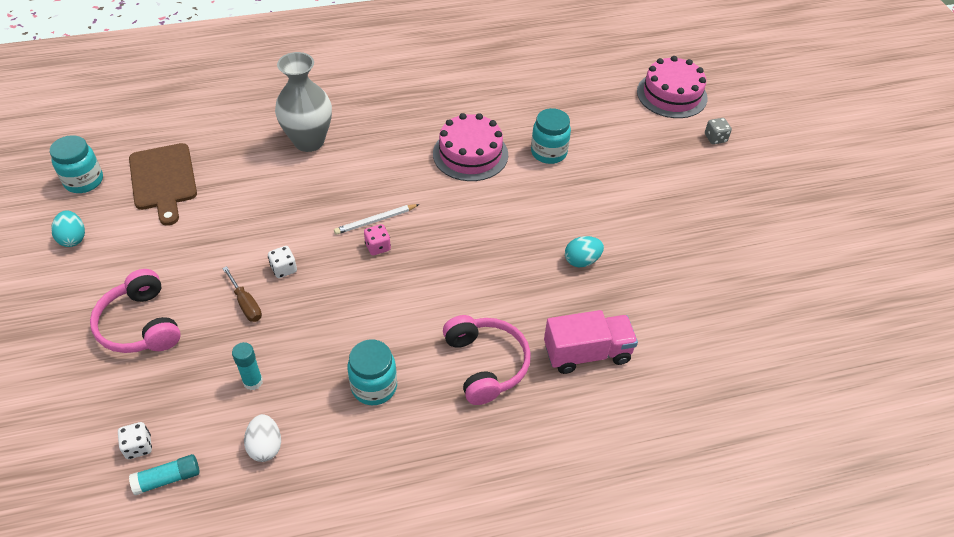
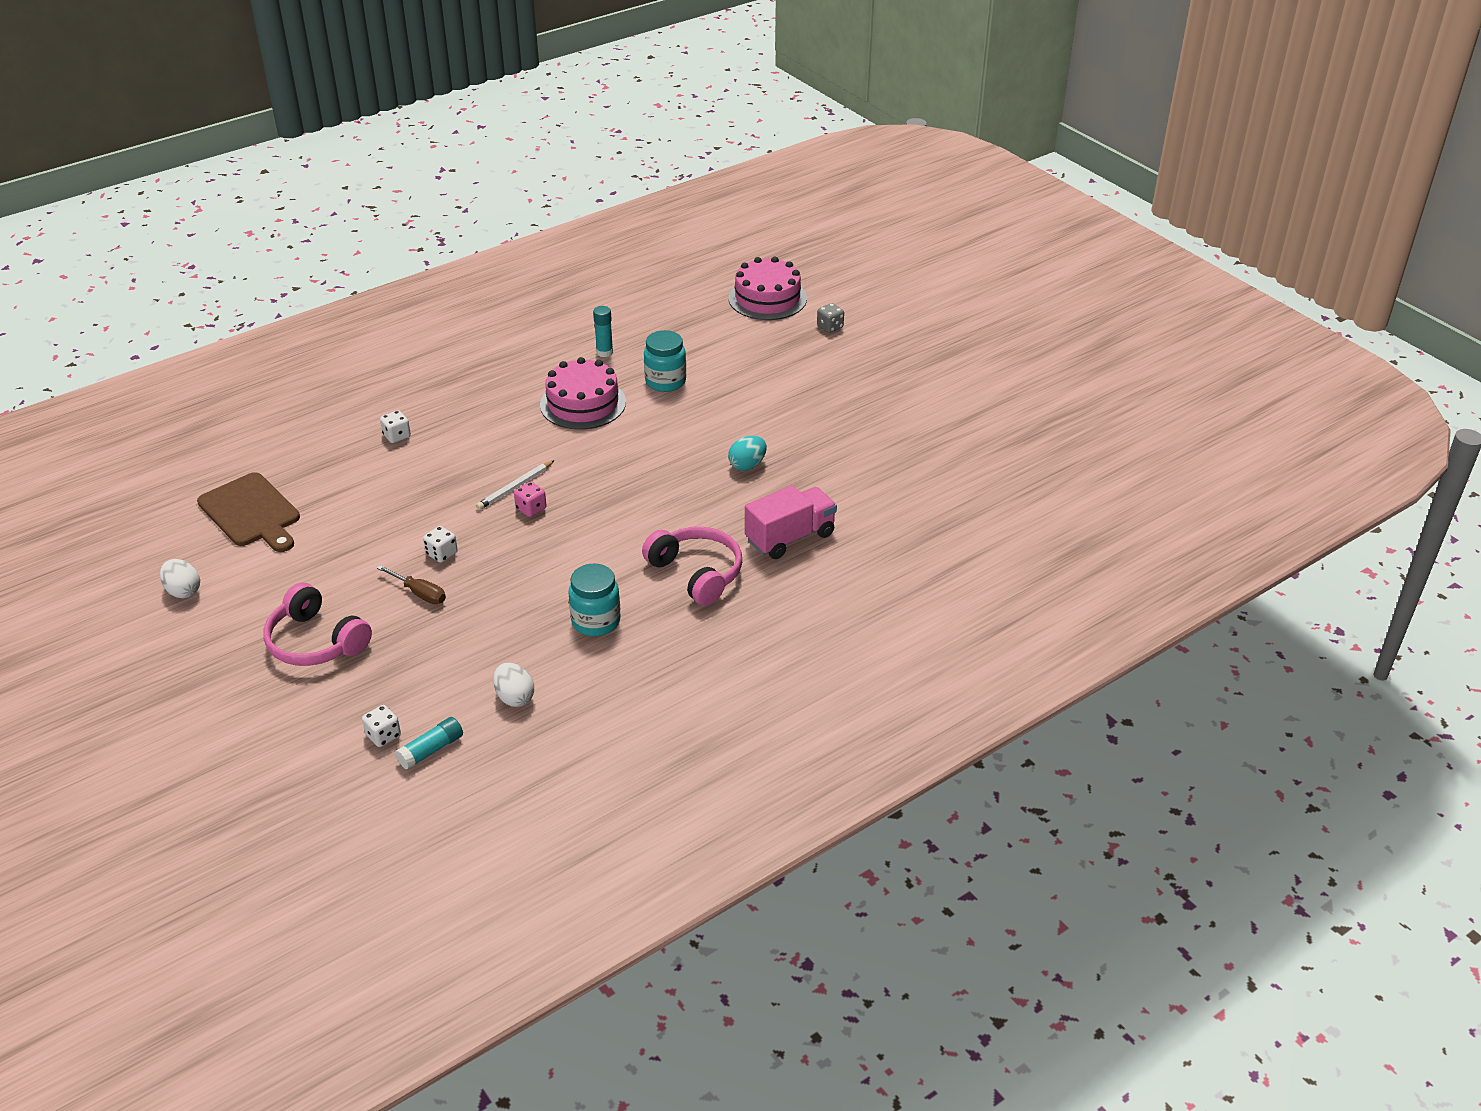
camera: 20 degrees left, 10 degrees down
(73, 238) = (183, 591): turquoise egg -> white egg
(84, 181) = (157, 538): turquoise jar -> none
(253, 382) = (469, 652): turquoise glue stick -> turquoise glue stick (604, 352)
(309, 141) = (397, 436): grey vase -> white dice

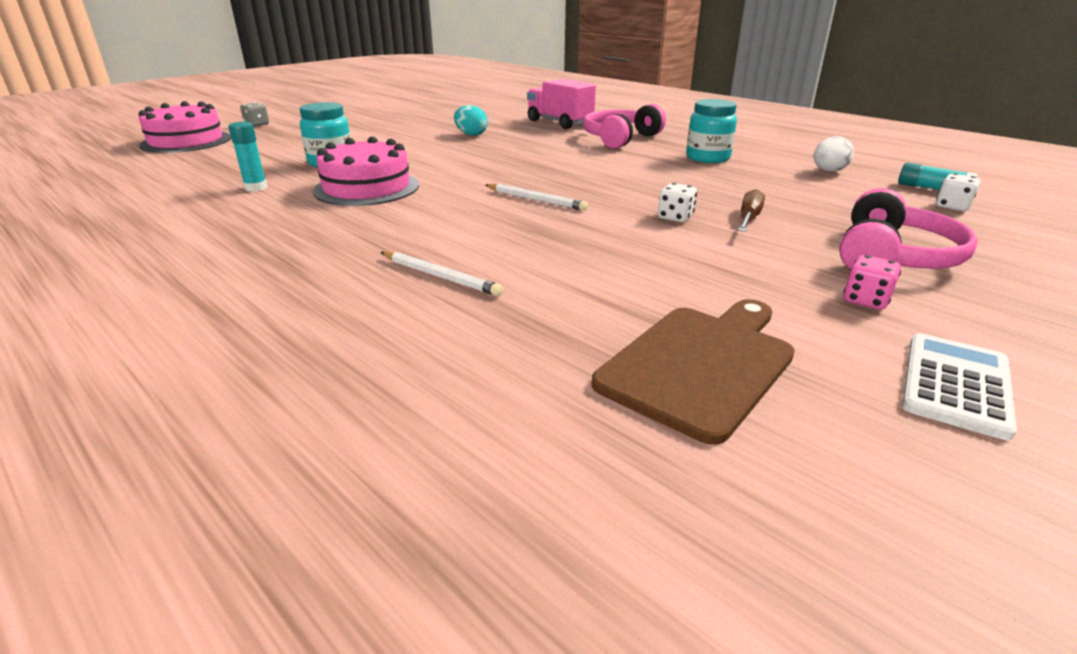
camera: 100 degrees left, 10 degrees down
(183, 591) = (956, 385): white egg -> white calculator
(397, 436) = (440, 276): white dice -> white pencil
(531, 509) = (570, 190): pink dice -> pink dice (865, 300)

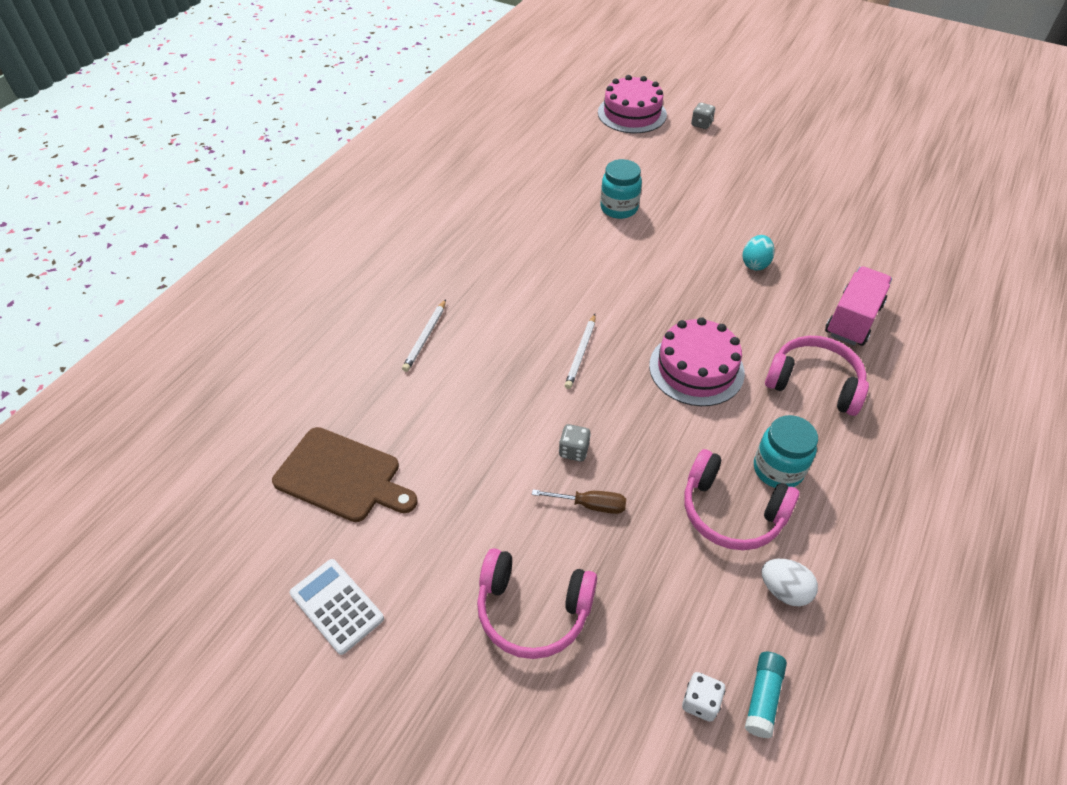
camera: 75 degrees right, 20 degrees up
(256, 188) = (544, 196): turquoise glue stick -> none
(367, 188) = (568, 250): pink cake -> pink cake (696, 369)
(675, 217) = (574, 450): white dice -> grey dice
(752, 175) = (731, 512): none -> pink headphones
(865, 300) = (442, 575): pink dice -> none
(956, 385) = (337, 606): white calculator -> white calculator turned 150 degrees counterclockwise

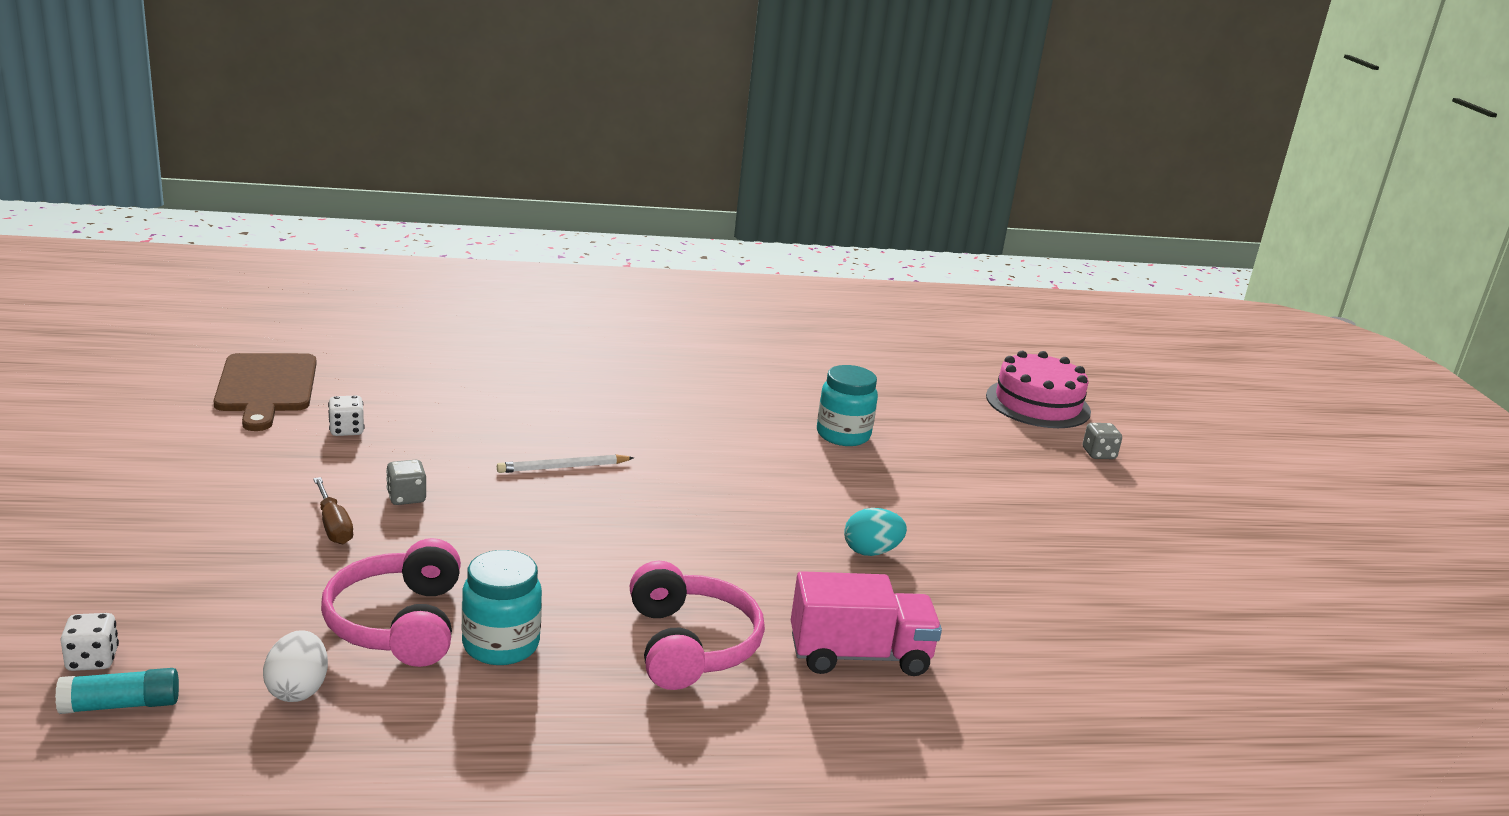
camera: 50 degrees right, 25 degrees down
(337, 606) = (107, 425): white calculator -> none
(425, 337) = (492, 378): white pencil -> none
(451, 450) = (346, 430): none -> white dice
(533, 610) = (162, 525): pink headphones -> none
(696, 369) = (619, 548): pink cake -> none

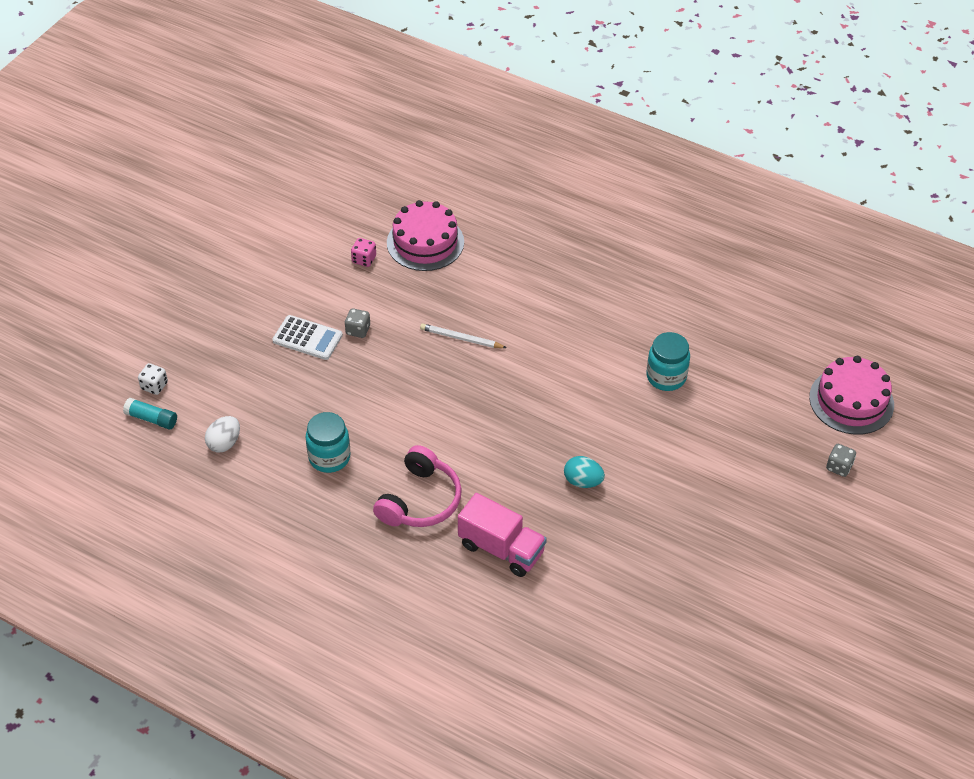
camera: 40 degrees right, 25 degrees up
(266, 387) = (345, 203): brown cutting board -> none
(334, 526) = (307, 338): brown screwdriver -> white calculator
(346, 430) = (364, 259): white dice -> pink dice
(398, 623) = (293, 421): pink headphones -> none
(419, 397) = (425, 242): none -> pink cake

